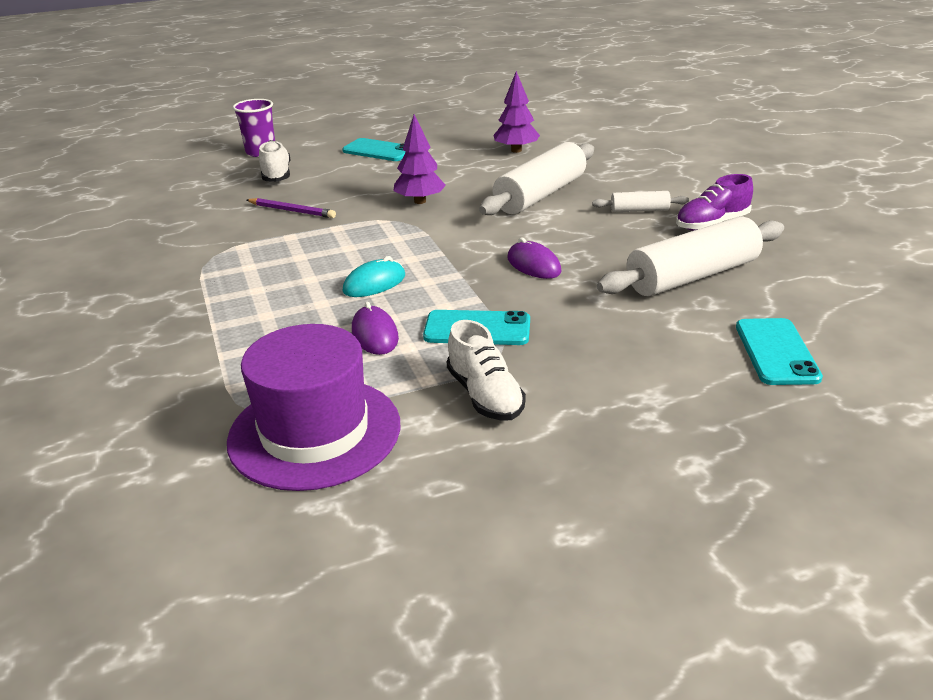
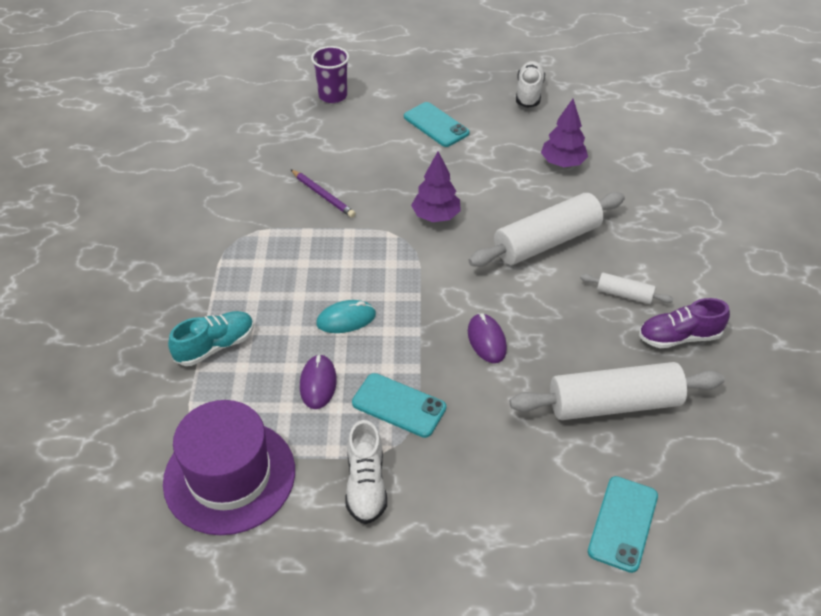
camera: 20 degrees right, 15 degrees up
(233, 335) = (215, 346): none -> turquoise shoe
(276, 175) = (332, 136): white shoe -> white shoe (529, 93)

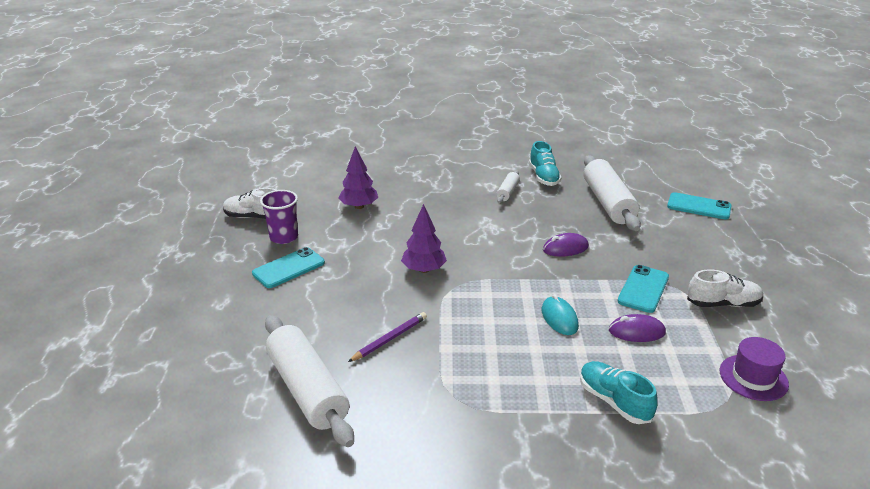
camera: 90 degrees left, 15 degrees down
(229, 476) = (753, 377): purple hat -> purple hat, size x0.57
(333, 96) = (212, 338): purple cup -> purple cup (284, 237)
(547, 242) = (455, 218): white rolling pin -> white rolling pin (308, 389)
(679, 337) = (543, 177): purple shoe -> turquoise shoe

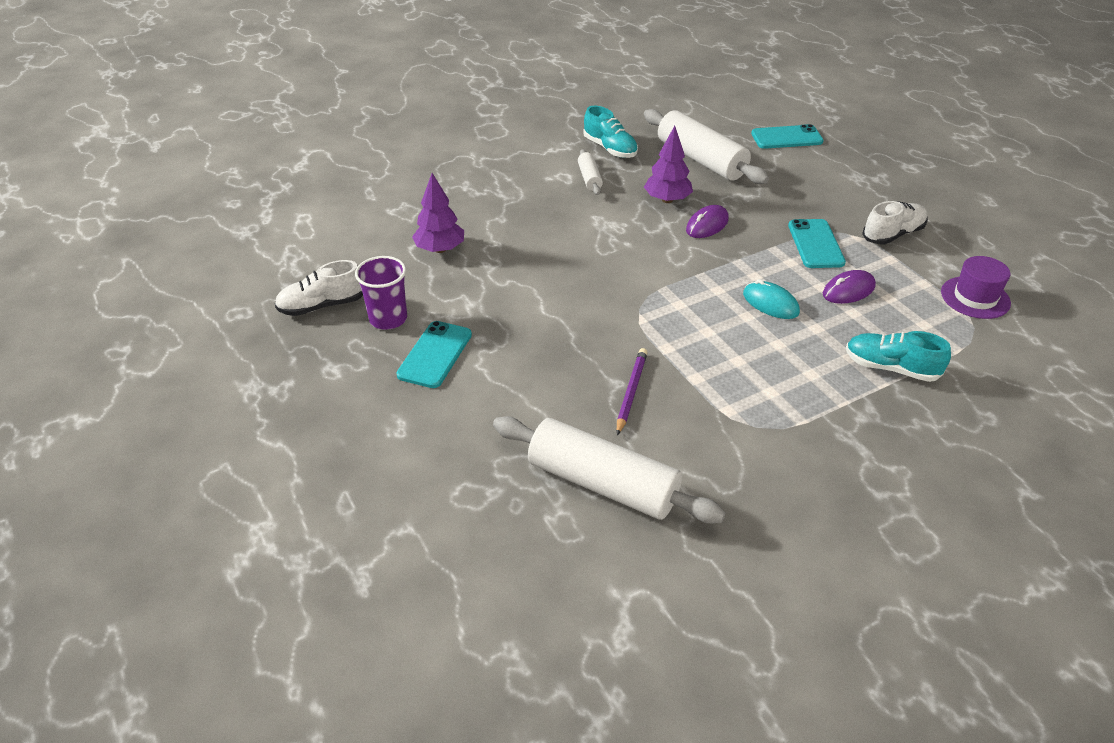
camera: 30 degrees left, 10 degrees up
(424, 269) = (589, 300): purple tree -> purple tree (667, 200)

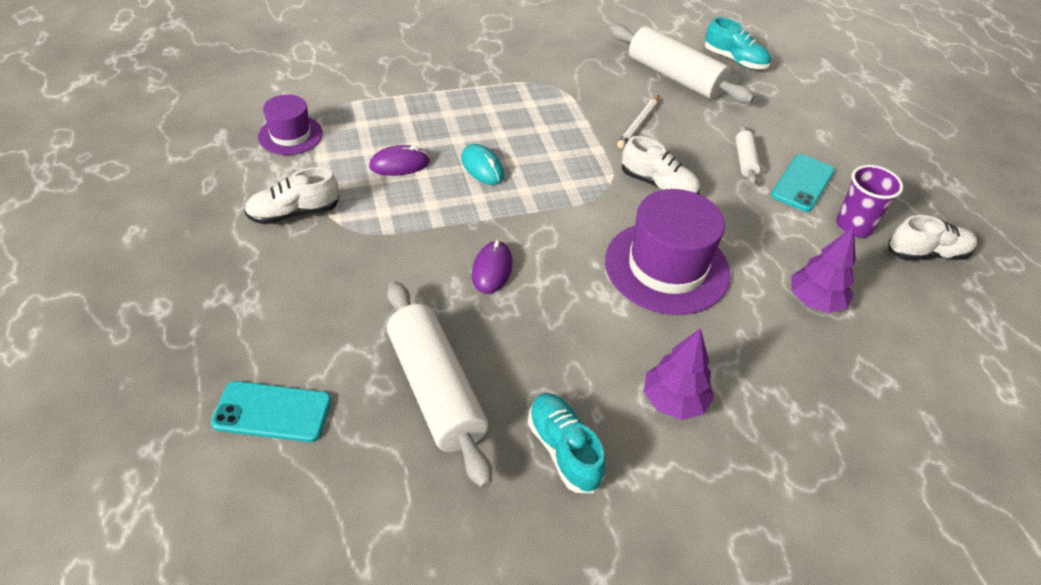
camera: 170 degrees left, 5 degrees up
(567, 251) = (667, 267): none -> purple hat
(589, 178) = (612, 385): white rolling pin -> white rolling pin (744, 160)
(590, 321) = (658, 185): none -> white shoe
(631, 392) = (638, 124): purple pencil -> white pencil
(667, 200) = (521, 320): purple tree -> purple tree (674, 401)
(707, 225) = (492, 270): purple mouse -> purple mouse turned 45 degrees counterclockwise
(815, 244) = (388, 219): turquoise phone -> none
(890, 368) = (423, 100): turquoise shoe -> turquoise shoe (735, 60)

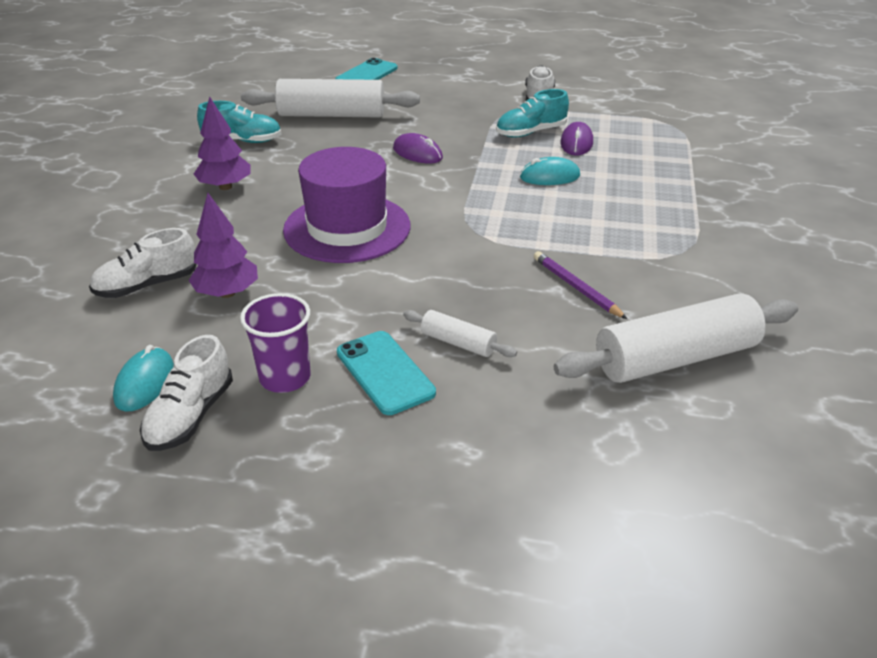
camera: 120 degrees right, 10 degrees down
(290, 135) = (642, 109): purple hat -> none
(638, 124) = (576, 287): white pencil -> purple pencil
(658, 185) = (459, 263): white shoe -> white shoe (147, 285)
(735, 60) = (711, 448): turquoise shoe -> turquoise shoe (530, 132)
(933, 293) = (144, 383): none -> turquoise mouse

